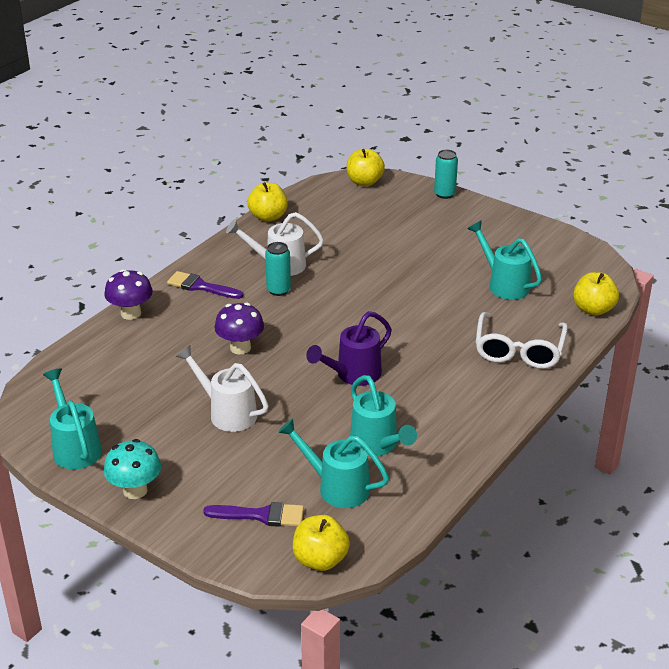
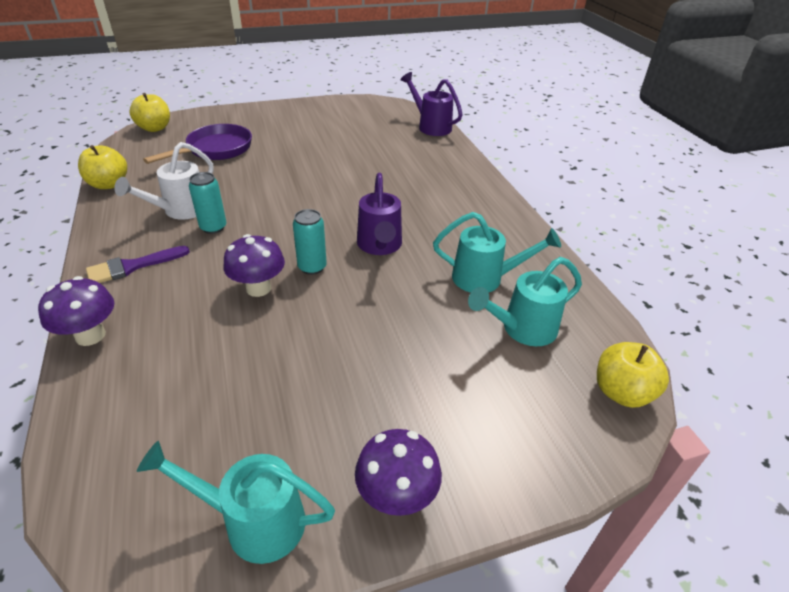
camera: 55 degrees left, 5 degrees up
(135, 490) = (396, 496): turquoise mushroom -> purple mushroom
(227, 413) = (344, 346): white watering can -> none
(261, 515) = (525, 402): purple brush -> none
(375, 227) = (215, 150): none -> purple pan
(444, 194) = (229, 111): turquoise can -> turquoise can (312, 267)
(504, 284) = (362, 139): turquoise watering can -> none
(519, 349) = (439, 167): white glasses -> none
(593, 309) = (431, 126): yellow apple -> purple watering can

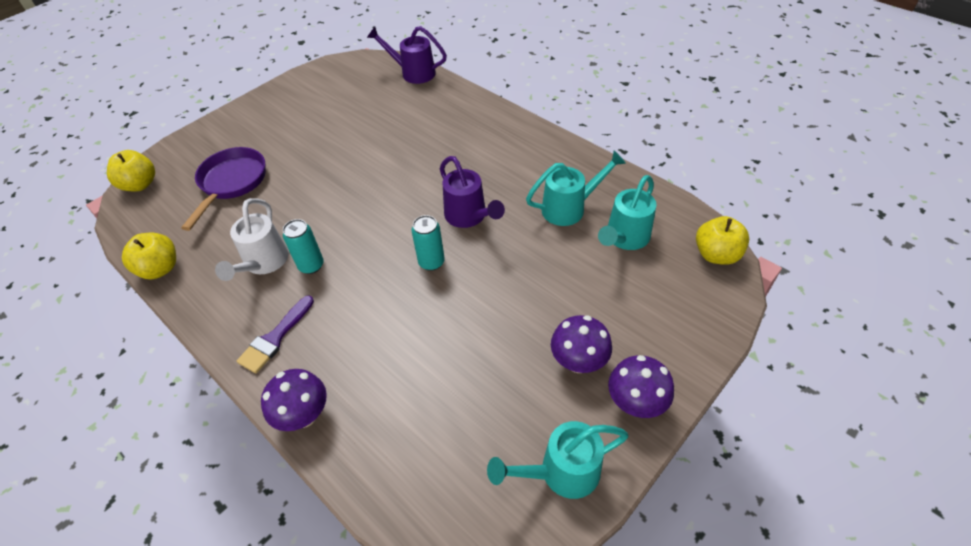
camera: 25 degrees left, 10 degrees up
(258, 288) = (405, 302): purple mushroom -> purple mushroom (578, 362)

